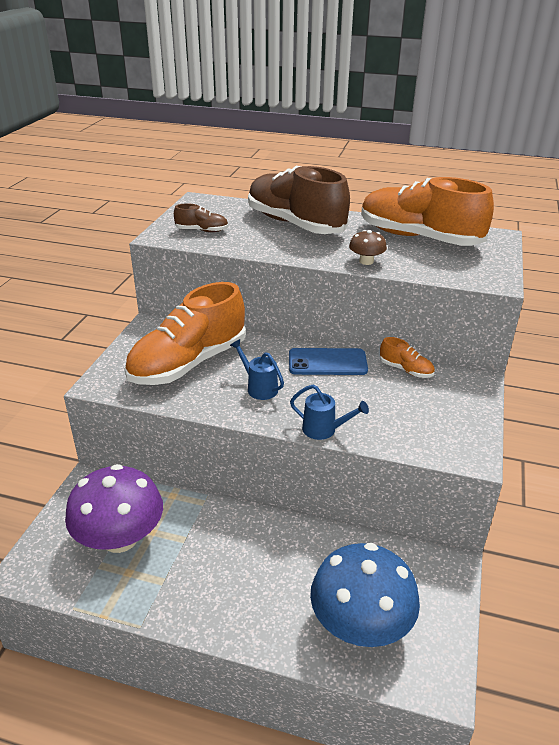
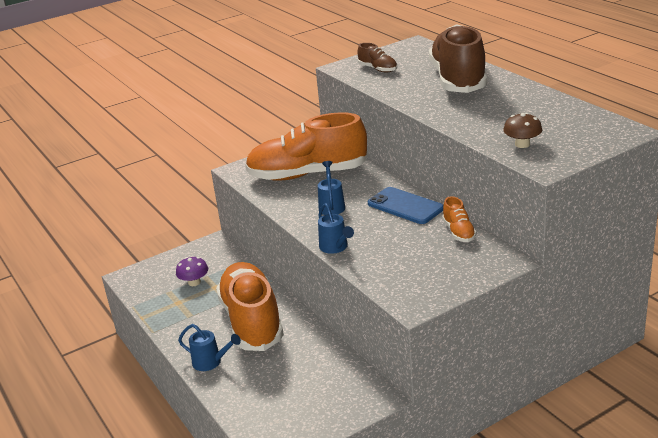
camera: 45 degrees right, 5 degrees down
(120, 538) = (194, 282): purple mushroom -> purple mushroom, size x0.45
(254, 624) = (211, 362): none -> blue watering can
(360, 624) = (270, 395): blue mushroom -> none
(366, 261) = (463, 123): brown mushroom -> brown mushroom (522, 144)
(419, 238) = (545, 115): orange shoe -> orange shoe (252, 321)

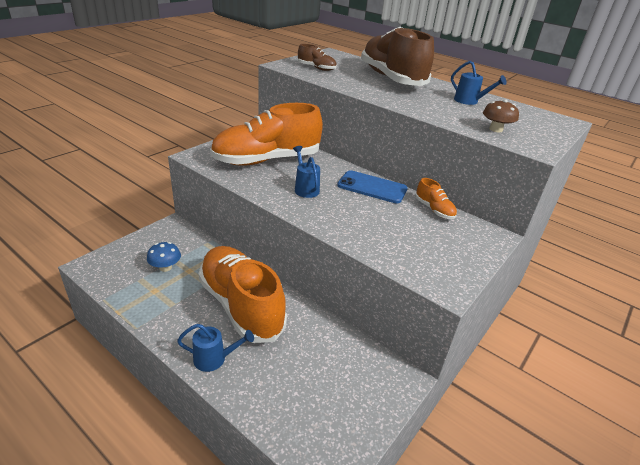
camera: 25 degrees left, 5 degrees up
(194, 282) = (165, 267): purple mushroom -> blue mushroom
(335, 248) = (333, 230): blue watering can -> blue watering can (469, 101)

